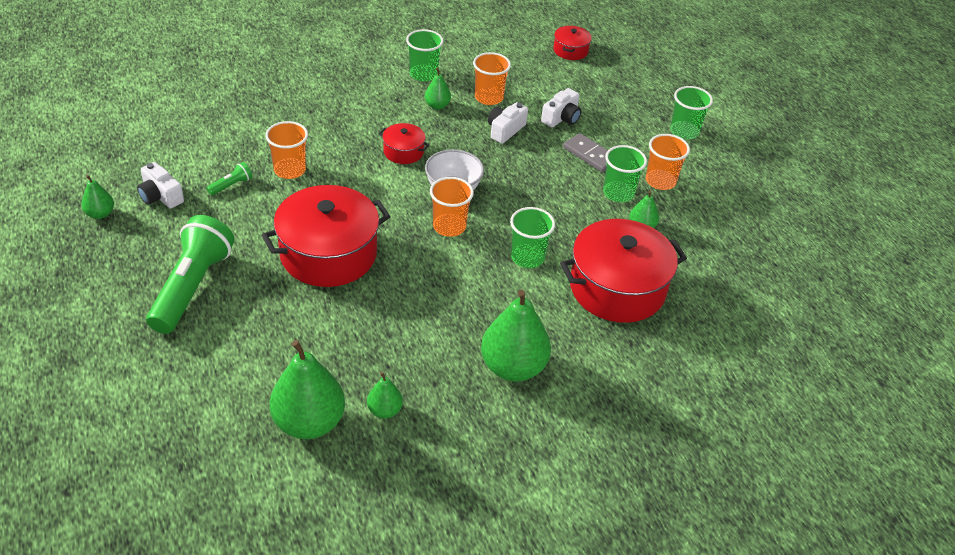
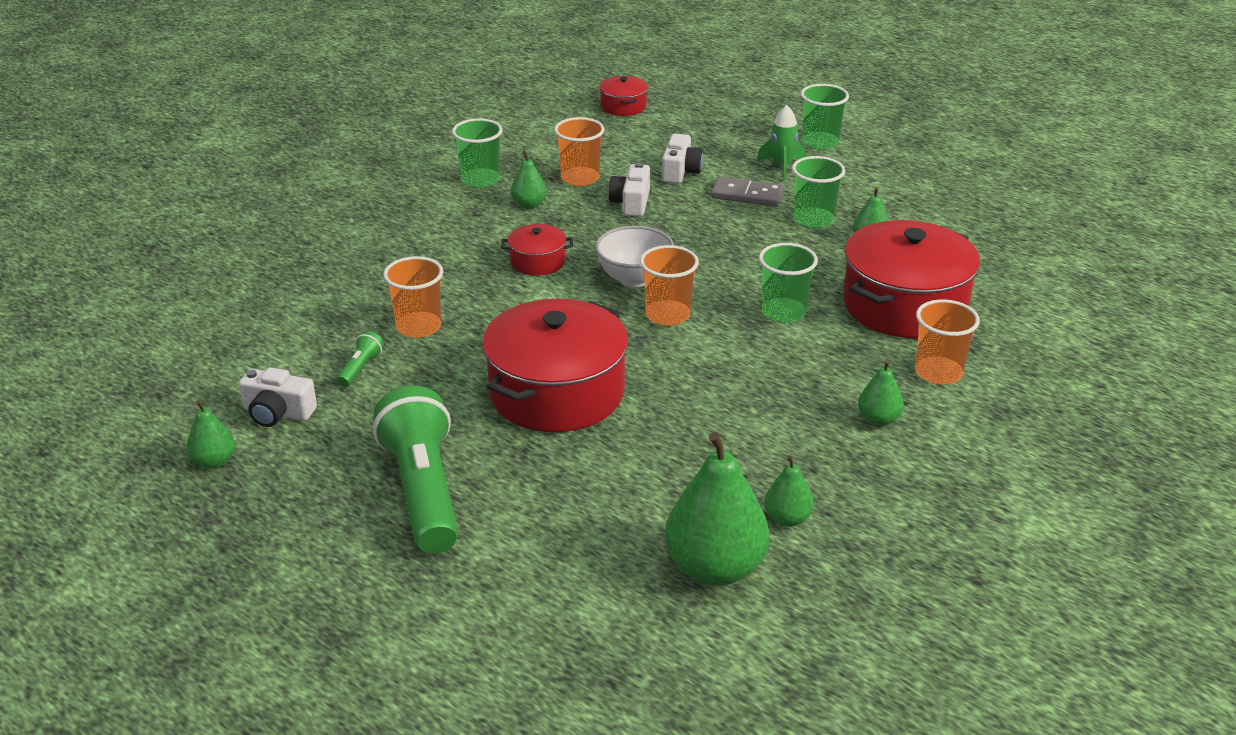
camera: 25 degrees left, 10 degrees down
(513, 367) = (878, 420): green pear -> green pear, size x0.49
(636, 141) = (782, 167): none -> green rocket
(660, 181) = (844, 194): orange cup -> orange cup (938, 373)

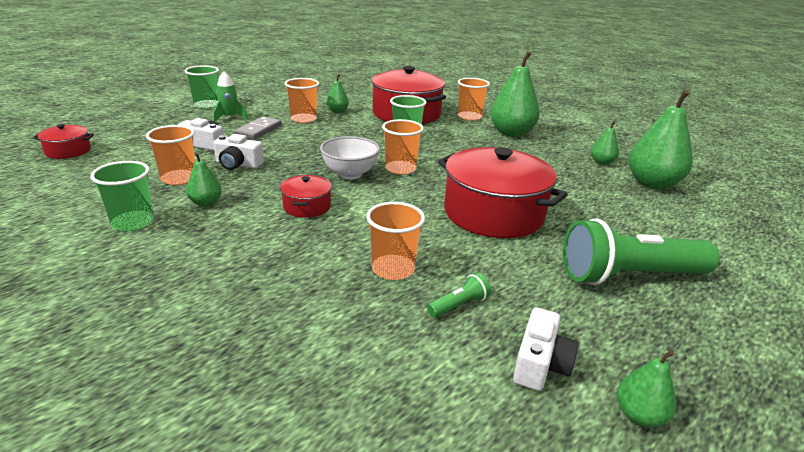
camera: 85 degrees left, 5 degrees down
(360, 368) = (459, 305): green flashlight -> green flashlight turned 120 degrees clockwise
(813, 220) = (303, 119): green cup -> orange cup
(878, 420) = (511, 133): green pear -> green pear, size x2.02

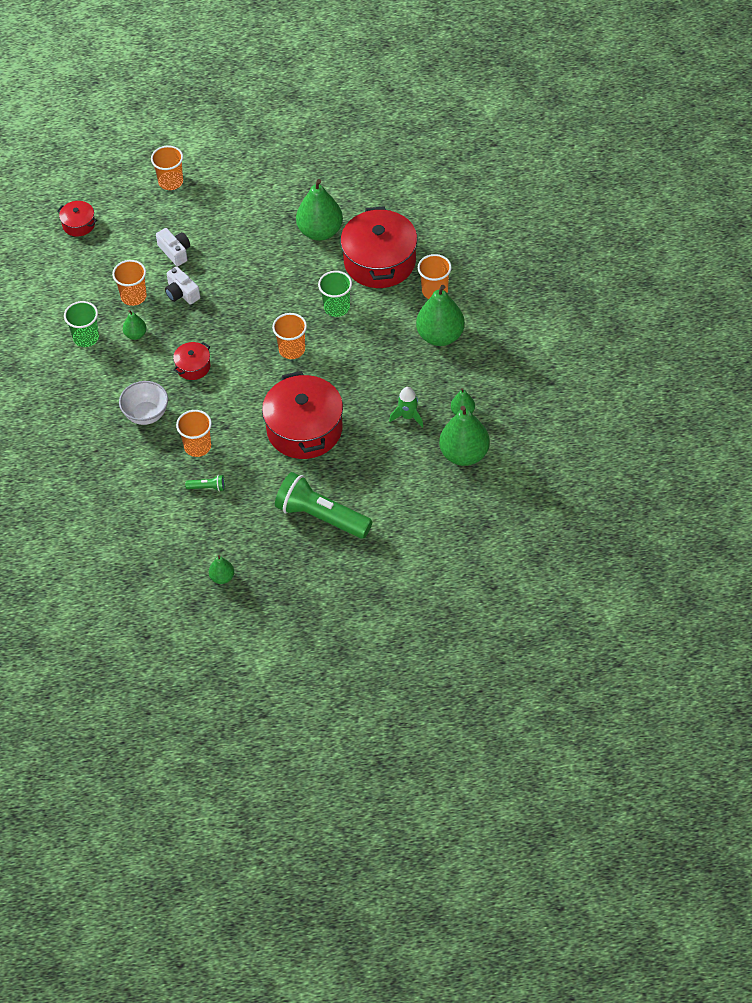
camera: 40 degrees right, 25 degrees up
(207, 105) = (214, 175): green cup -> none
(229, 118) = (219, 209): green rocket -> green rocket (408, 416)
(258, 130) = (228, 243): grey domino -> none
(303, 119) = (279, 236): orange cup -> orange cup (170, 182)
(337, 111) = (320, 231): green pear -> green pear, size x2.02
(350, 174) = (249, 341): white bowl -> white bowl (146, 415)
(540, 364) = (209, 536): white camera -> none

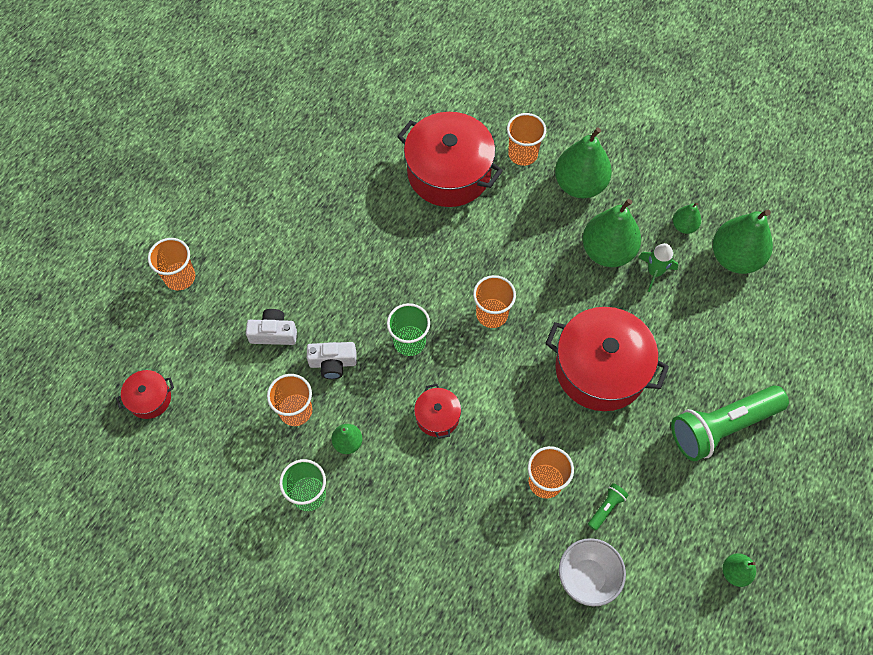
camera: 55 degrees left, 10 degrees up
(146, 415) = (463, 504): white bowl -> white bowl (587, 577)
(320, 231) = (367, 194): green pear -> green pear (607, 251)
(336, 307) = (473, 242): green cup -> green cup (409, 342)

